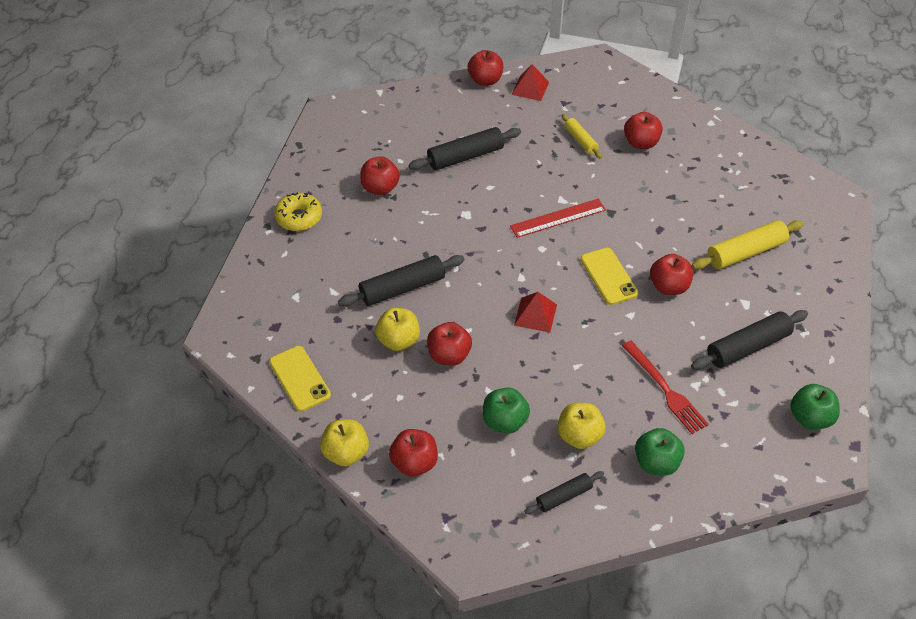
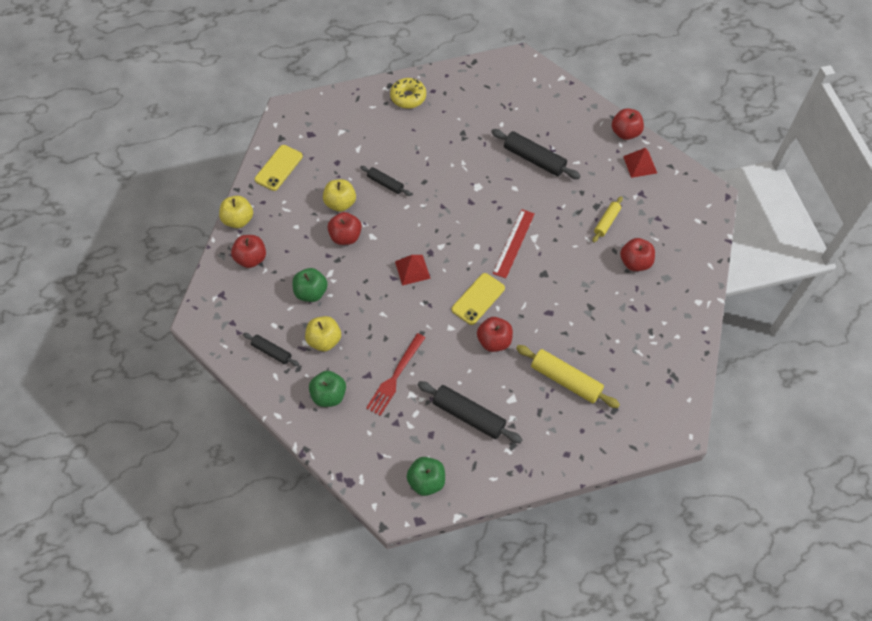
camera: 60 degrees right, 10 degrees up
(380, 188) = (466, 126): red apple -> none
(402, 288) = (385, 184): black rolling pin -> black rolling pin, size x0.59
(558, 218) = (513, 243): red ruler -> red ruler turned 75 degrees clockwise

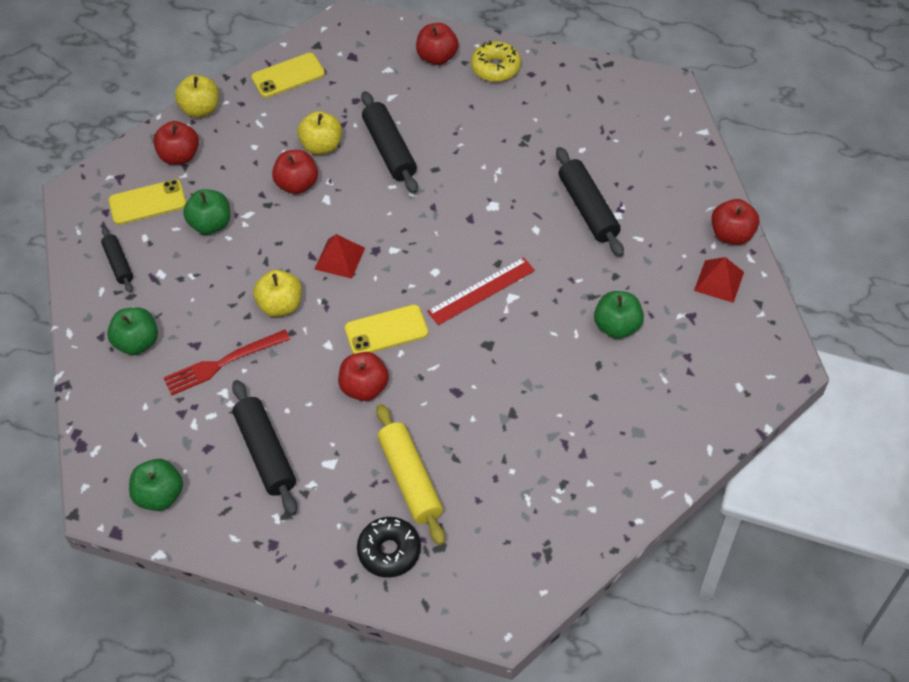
camera: 35 degrees right, 5 degrees down
(256, 301) = (147, 202): none -> yellow phone
(324, 340) = (181, 282): yellow apple -> yellow apple (280, 305)
(385, 184) = (389, 150): black rolling pin -> black rolling pin, size x1.70
(588, 429) = (389, 551): none -> black donut
(606, 222) = (617, 326): yellow rolling pin -> green apple
(635, 262) = (613, 392): red apple -> red apple (437, 57)

